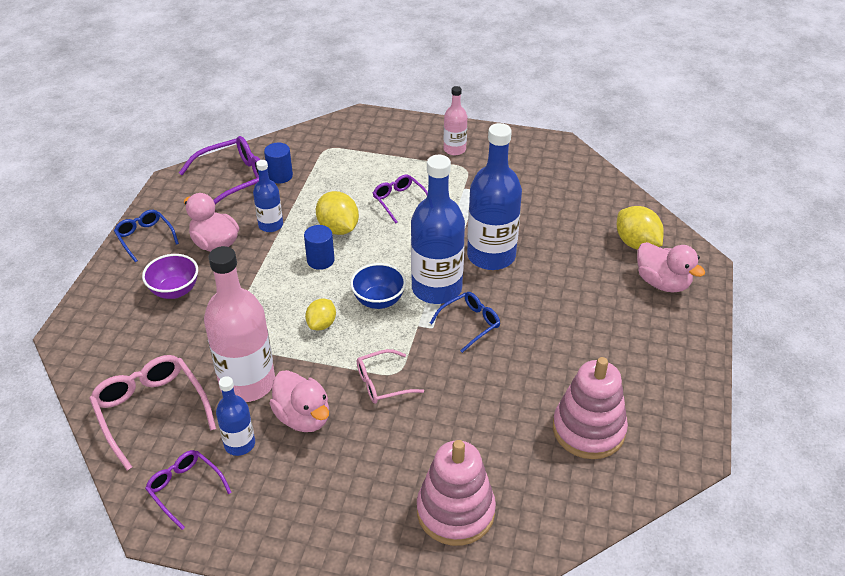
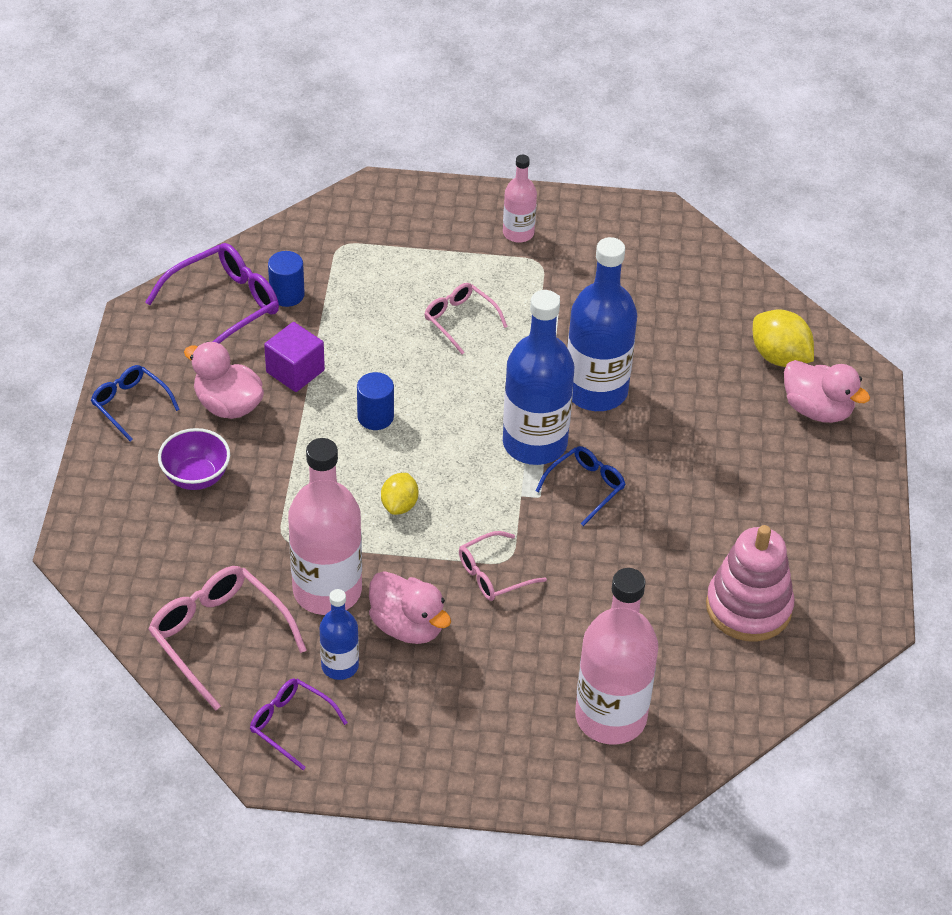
camera: 10 degrees left, 5 degrees up
(270, 225) = (295, 371): blue bottle -> purple cube
(338, 228) = (387, 368): yellow lemon -> none
(379, 300) = (464, 466): blue bowl -> none
(400, 201) = (460, 320): purple glasses -> pink glasses
(455, 511) = (610, 717): pink stacking toy -> pink bottle

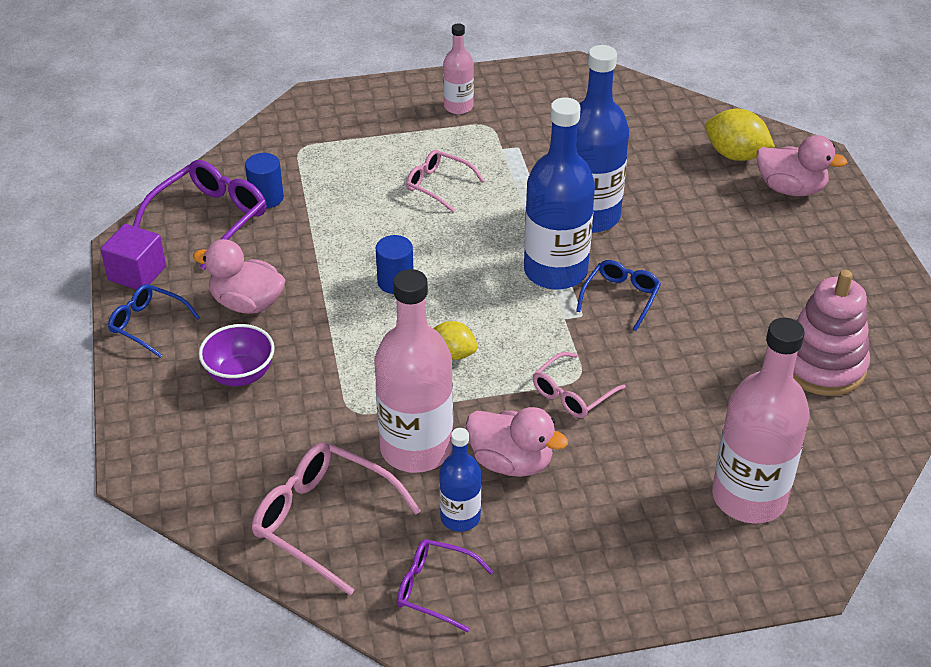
camera: 15 degrees left, 5 degrees down
(295, 371) = (301, 260): purple cube -> purple cube (137, 273)
(399, 505) = (453, 353): yellow lemon -> yellow lemon turned 60 degrees counterclockwise

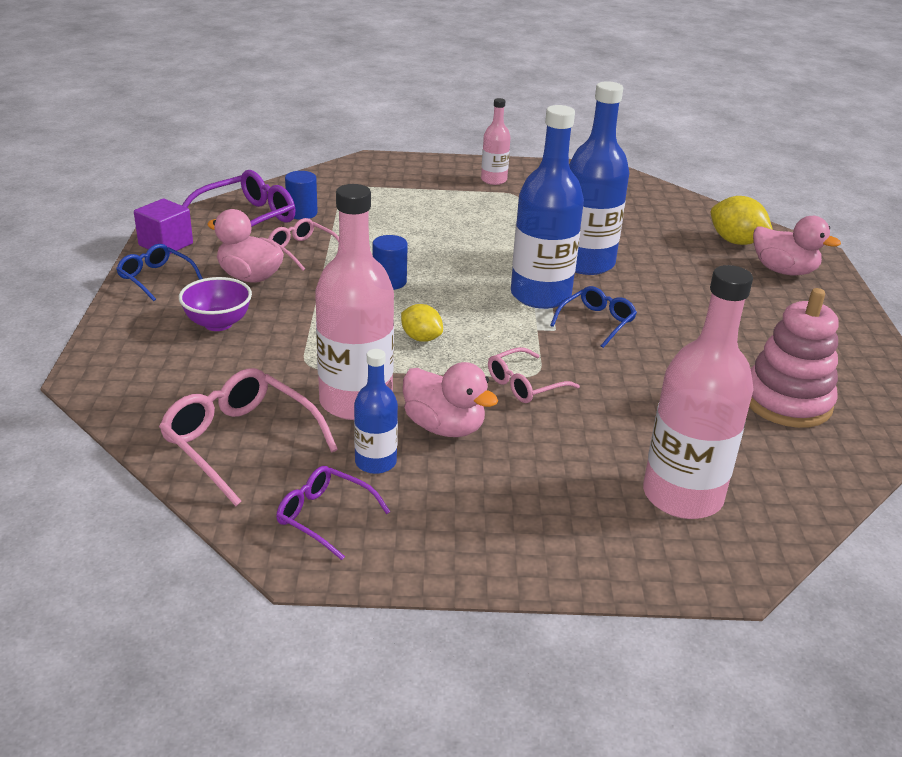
camera: 10 degrees right, 10 degrees down
(438, 185) = (456, 225): pink glasses -> pink glasses (302, 250)

